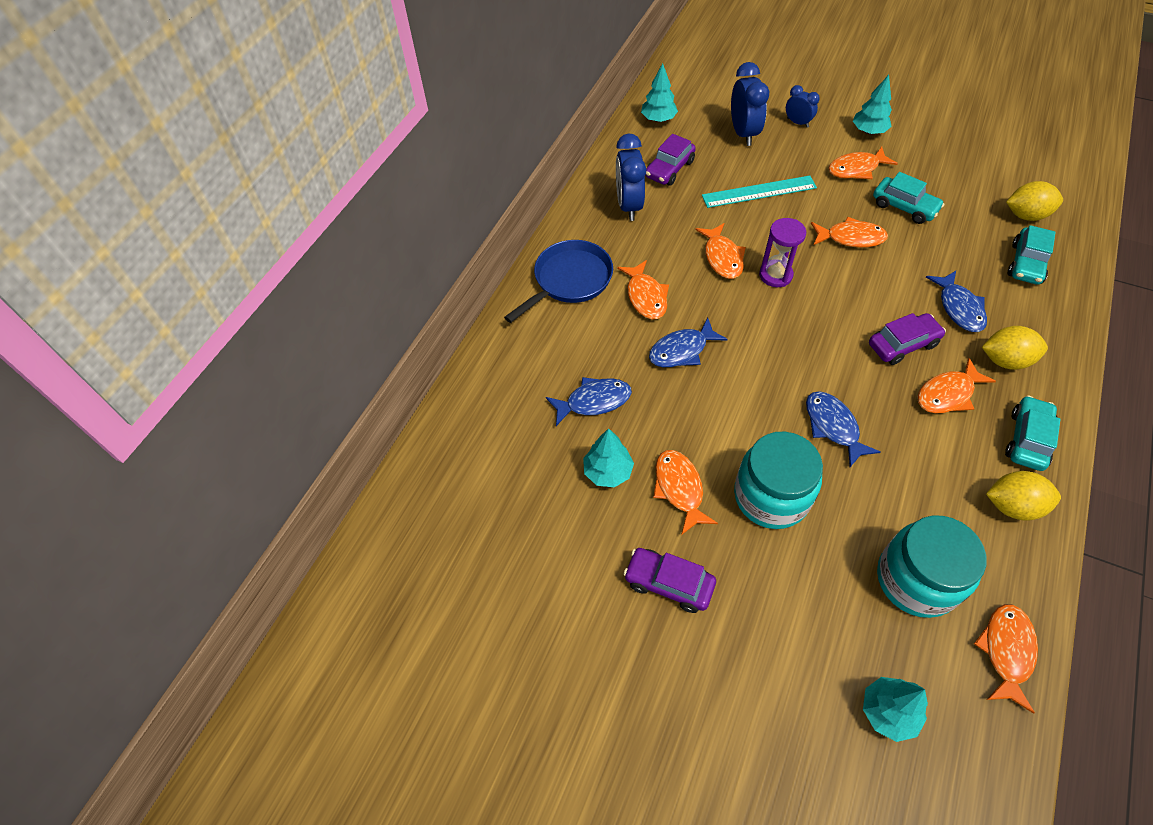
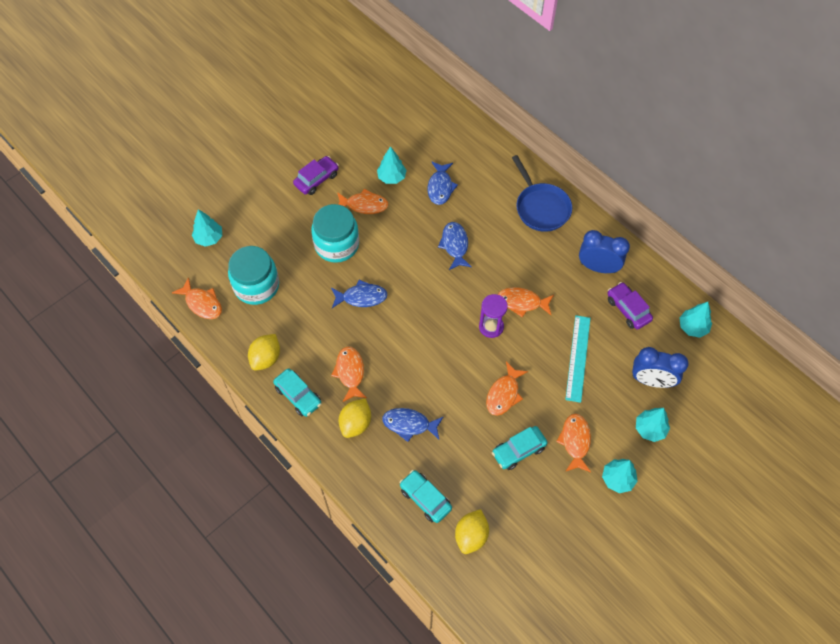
camera: 110 degrees right, 5 degrees up
(645, 296) = (507, 243): orange fish -> none
(797, 123) = (650, 429): blue clock -> turquoise tree
(902, 344) = (398, 370): purple car -> none

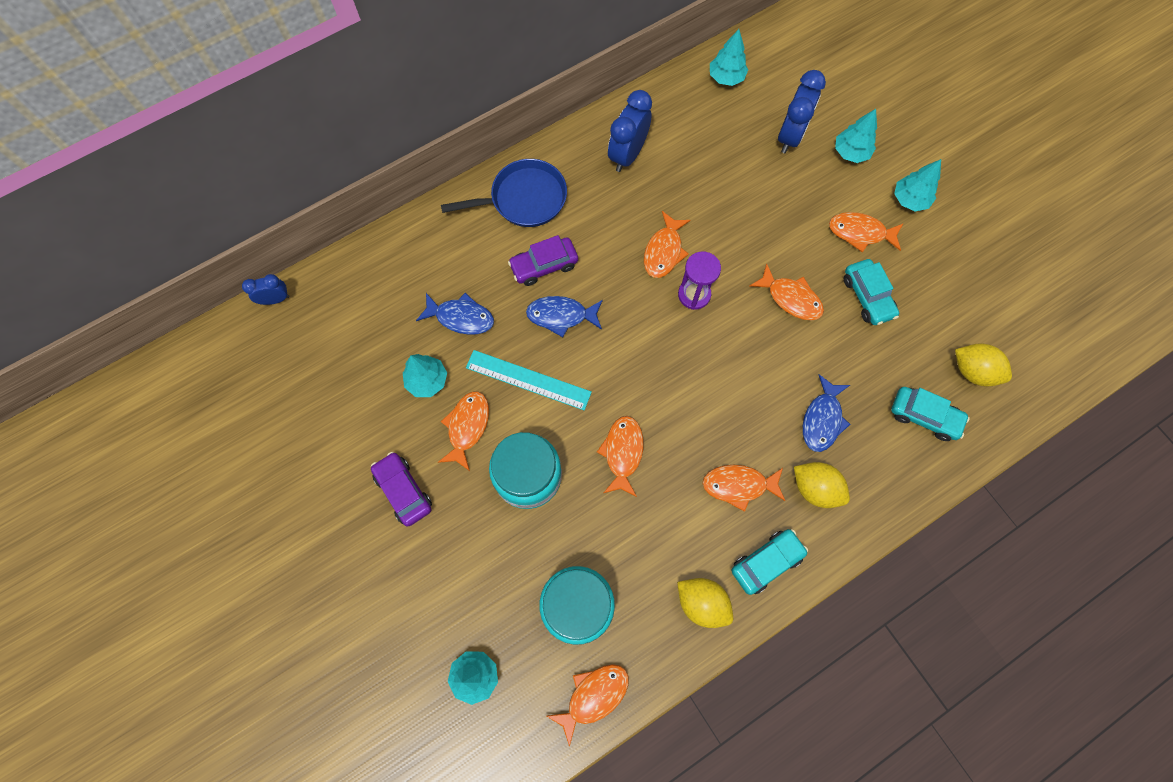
camera: 80 degrees left, 10 degrees up
(361, 297) = (623, 453): blue fish -> orange fish
(425, 498) = (924, 416): turquoise car -> turquoise car turned 120 degrees counterclockwise
(430, 86) = (275, 299): none -> blue clock
(577, 358) = (751, 205): turquoise ruler -> turquoise ruler (528, 380)
(628, 309) = (692, 137): purple car -> purple car (544, 265)

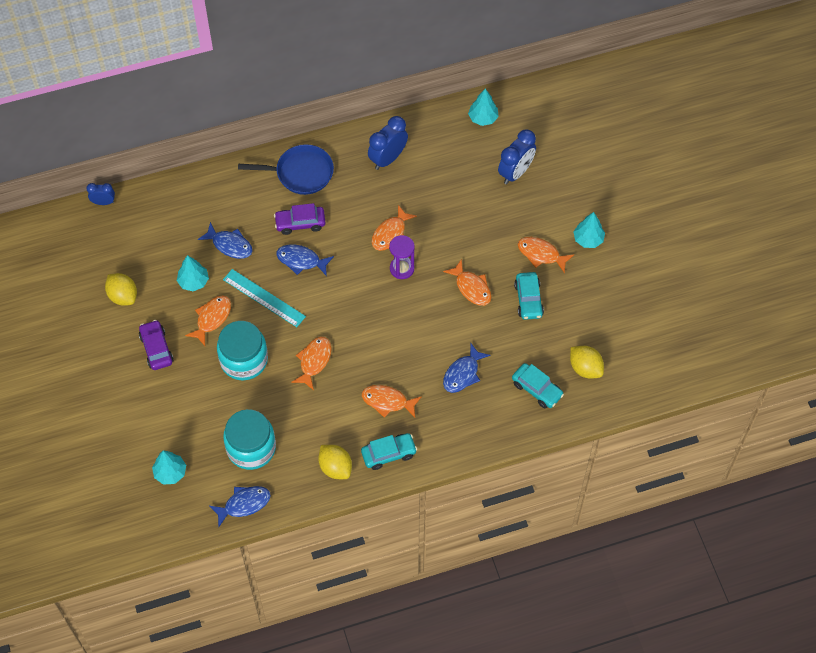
camera: 15 degrees right, 10 degrees down
(593, 696) = (244, 504): orange fish -> blue fish
(815, 488) = (440, 416): yellow lemon -> yellow lemon (123, 296)
(851, 153) = (557, 195): turquoise tree -> none

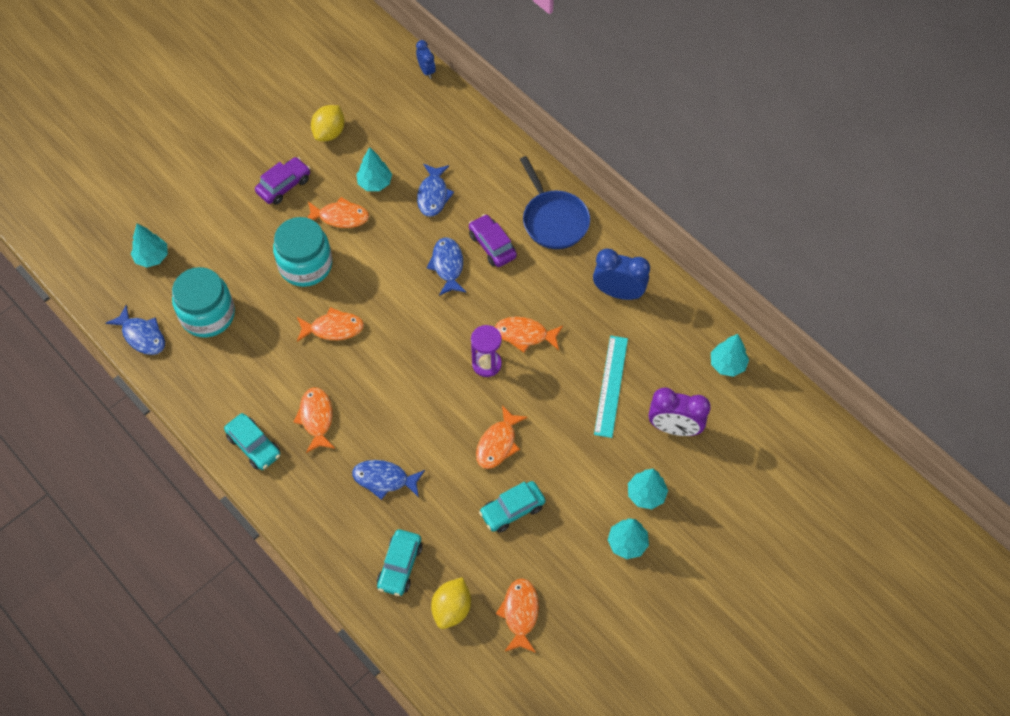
camera: 65 degrees right, 0 degrees up
(264, 298) = (386, 251): turquoise ruler -> turquoise ruler (610, 386)
(335, 467) = (217, 401): yellow lemon -> none
(515, 172) = (674, 428): blue clock -> purple clock
(541, 254) = (579, 499): orange fish -> orange fish (520, 613)
(557, 212) = (646, 494): none -> turquoise tree

